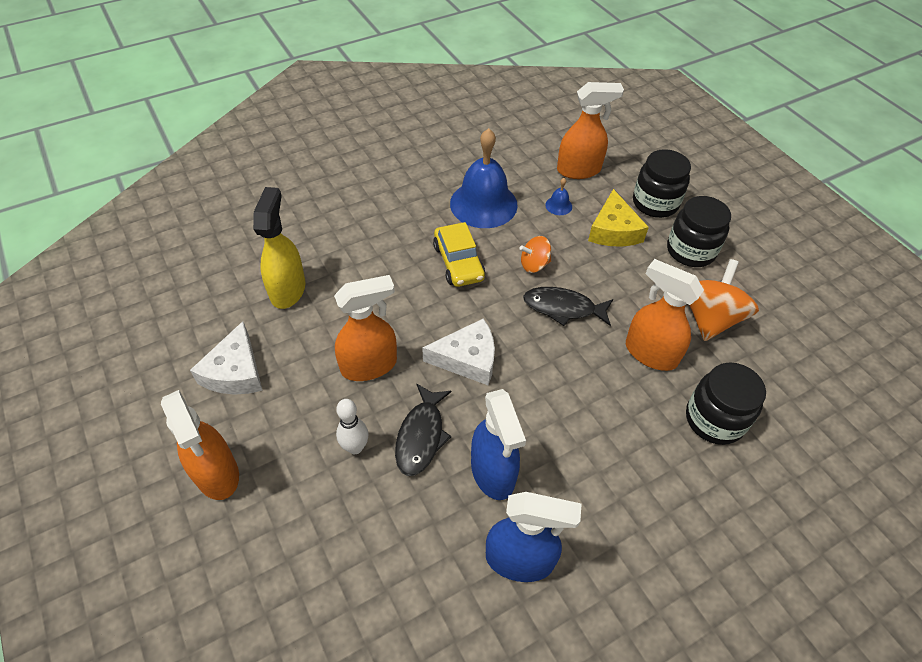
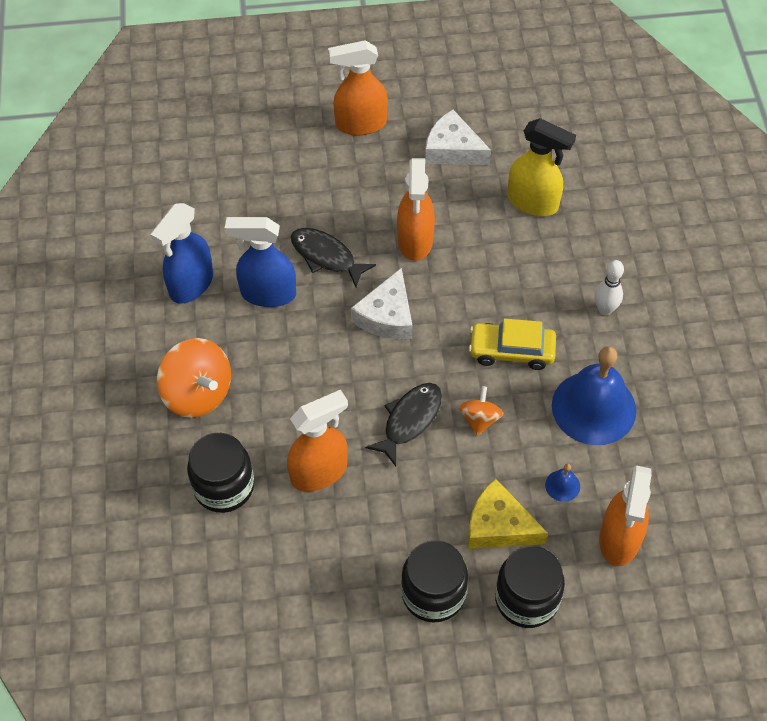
camera: 115 degrees right, 5 degrees up
(355, 447) = (339, 210): white bowling pin -> white bowling pin (605, 309)
(710, 318) = (333, 554): orange spinning top -> orange spinning top (198, 393)

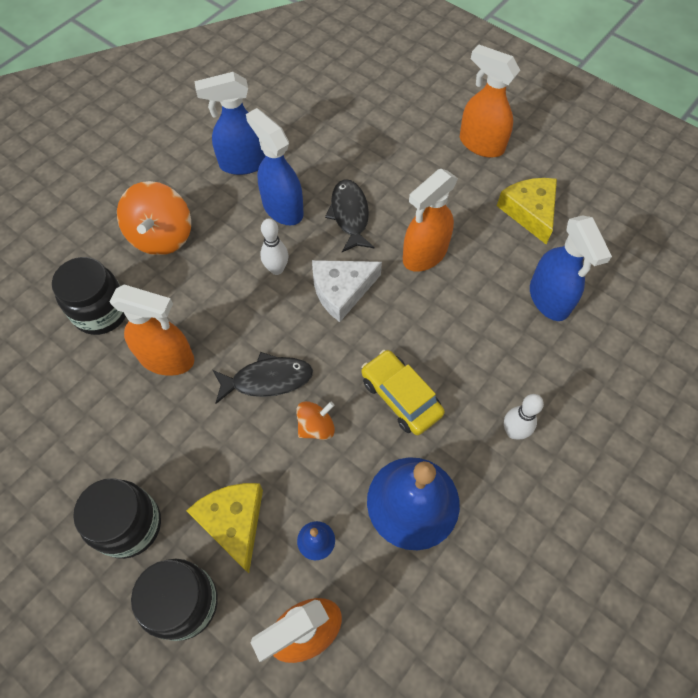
camera: 45 degrees right, 5 degrees up
(320, 341) = (276, 269): none -> white bowling pin
(452, 149) = (529, 212): white cheese -> yellow cheese
(533, 202) = (549, 299): yellow spray bottle -> blue spray bottle

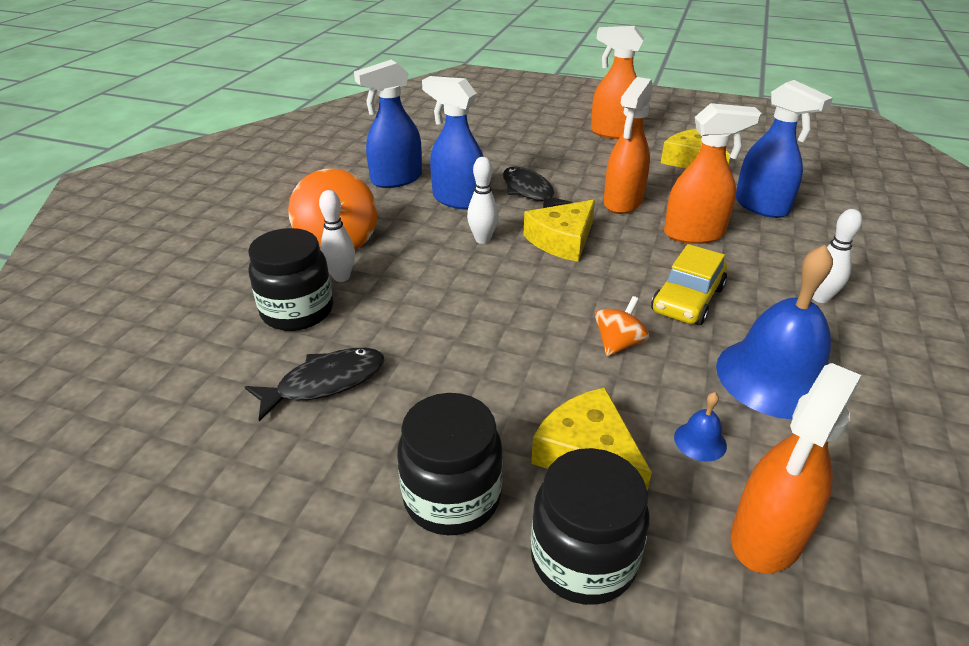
camera: 20 degrees left, 25 degrees down
(147, 282) = (341, 277): none -> white bowling pin
(167, 359) = (404, 331): orange spray bottle -> orange spray bottle (694, 234)
(267, 380) = (534, 320): black fish -> black fish (325, 383)
(341, 291) = (562, 240): white cheese -> yellow cheese
(400, 397) = (687, 300): yellow car -> yellow car turned 90 degrees counterclockwise

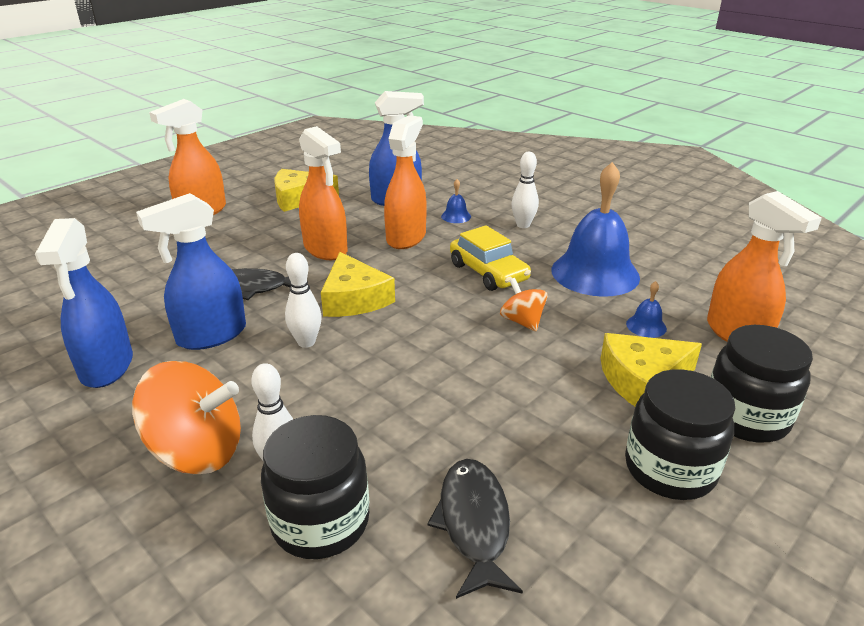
camera: 65 degrees left, 5 degrees down
(777, 249) = (456, 216): none -> blue bell

